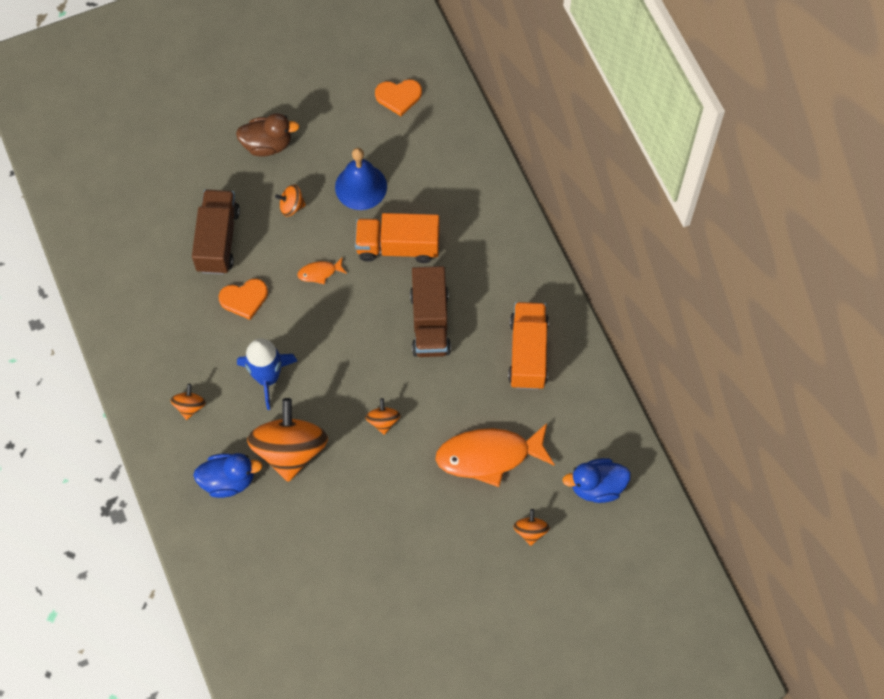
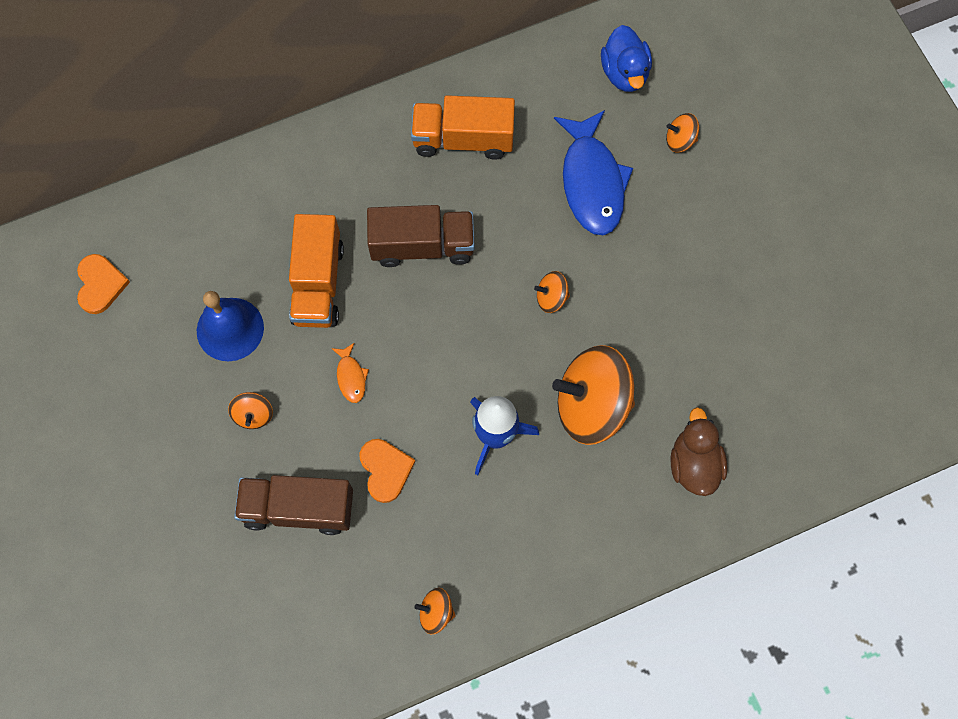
camera: 90 degrees left, 5 degrees up
(190, 406) = (536, 532): orange spinning top -> orange spinning top (436, 612)
(228, 480) = (633, 478): blue duck -> none
(267, 144) = (158, 449): brown duck -> brown duck (694, 464)
(489, 456) = (592, 182): orange fish -> blue fish

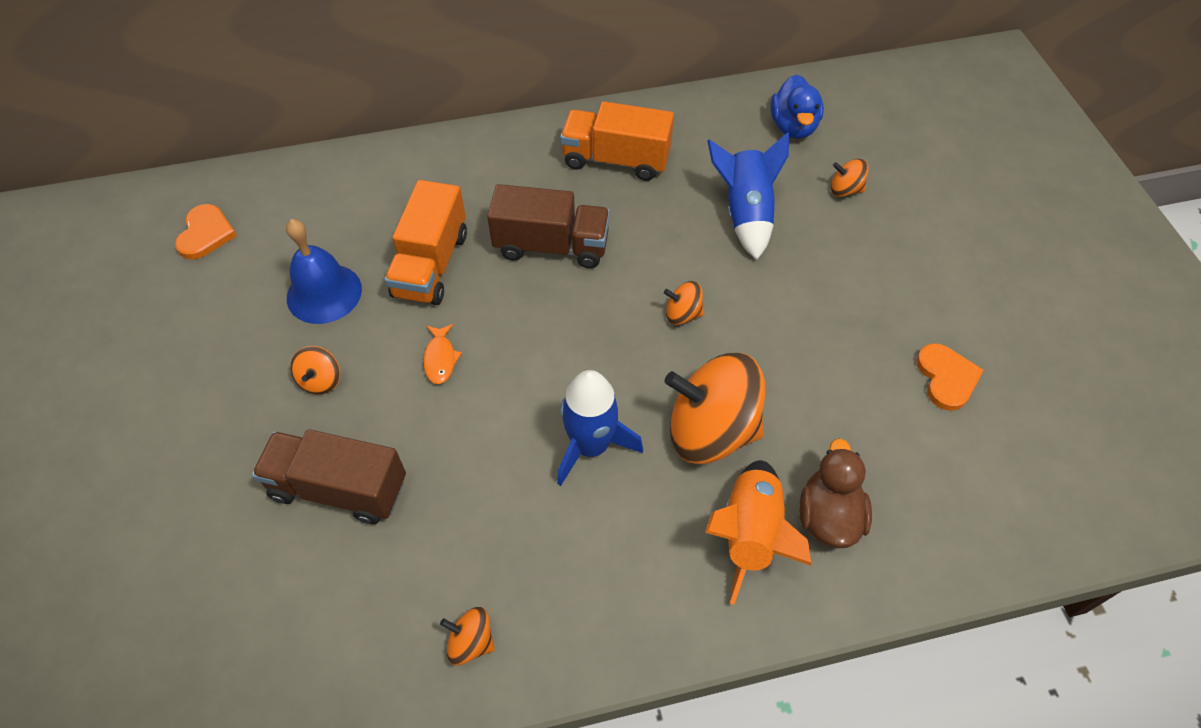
camera: 10 degrees right, 15 degrees down
(385, 470) = (452, 462): orange heart -> orange heart (946, 378)
(592, 182) = (745, 214): blue fish -> blue rocket
(634, 489) = (750, 534): none -> orange rocket

